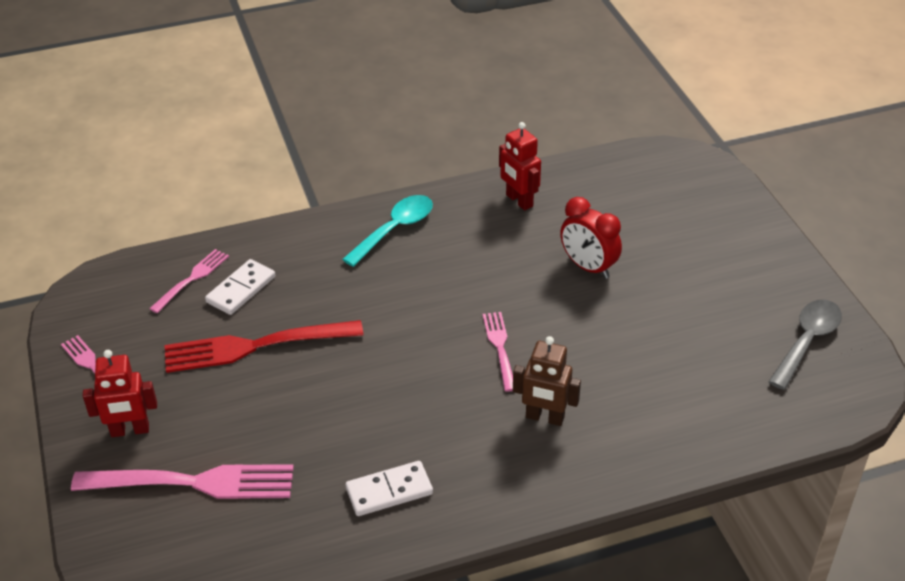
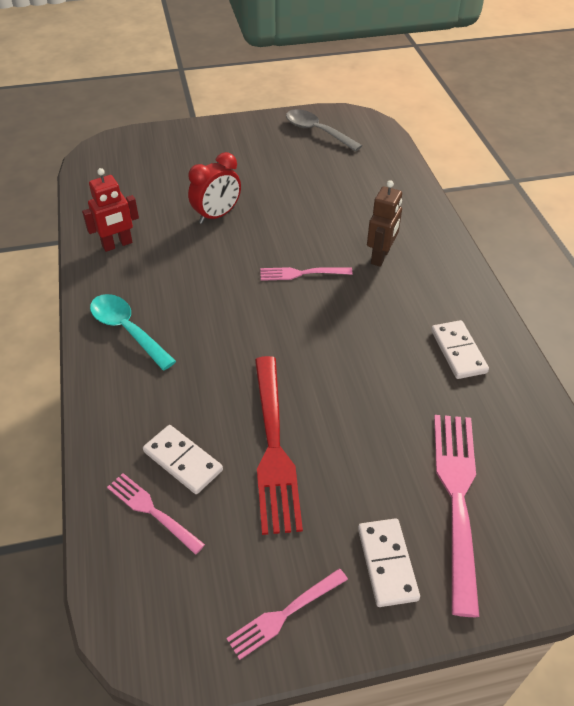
camera: 85 degrees left, 5 degrees up
(130, 430) = (387, 563): red robot -> white domino

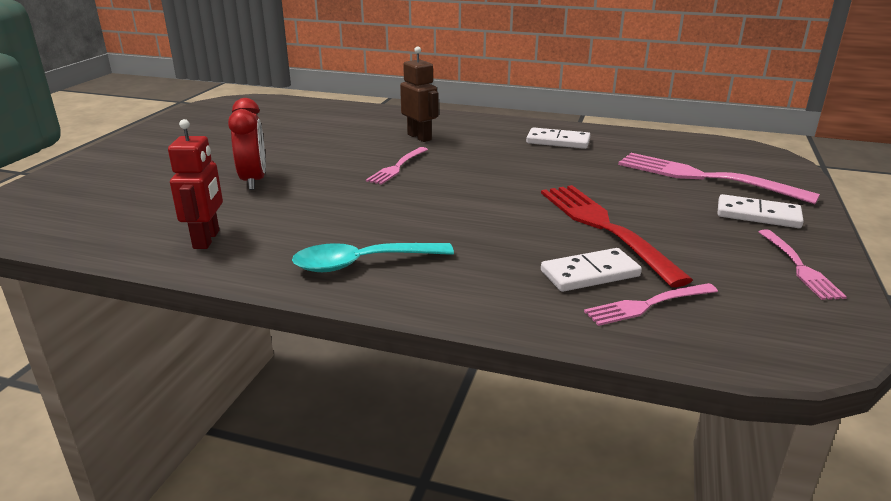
camera: 60 degrees left, 20 degrees down
(273, 447) = (604, 228): red fork -> red fork turned 135 degrees counterclockwise
(316, 131) = (214, 117): grey spoon -> none

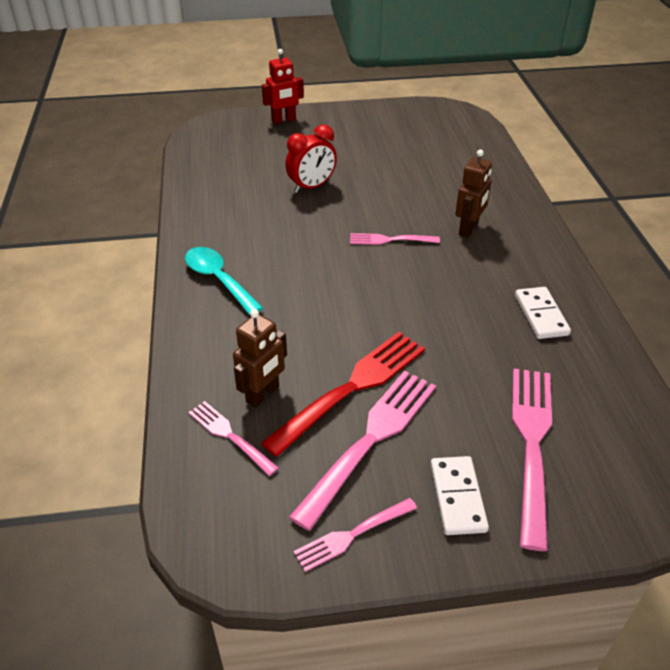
camera: 65 degrees right, 15 degrees up
(207, 239) = (215, 207): red robot -> red robot (284, 120)
(590, 274) = (263, 394): white domino -> brown robot
(679, 234) = (370, 440): none -> pink fork

